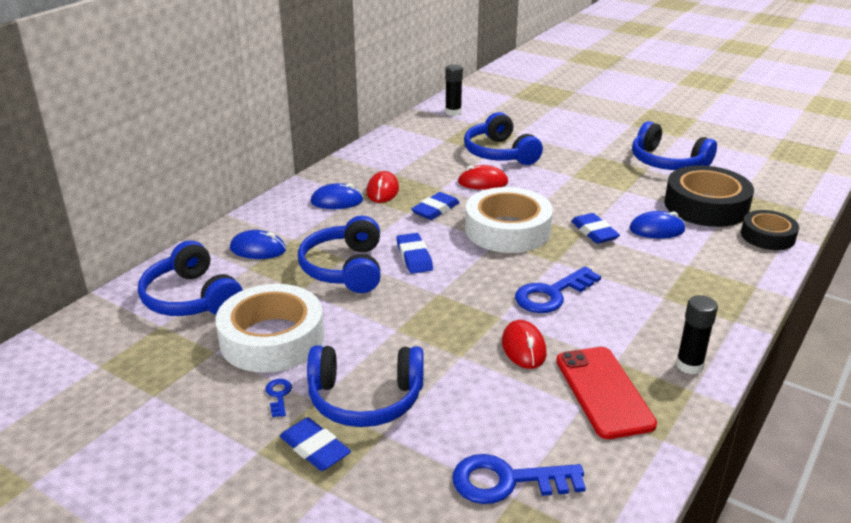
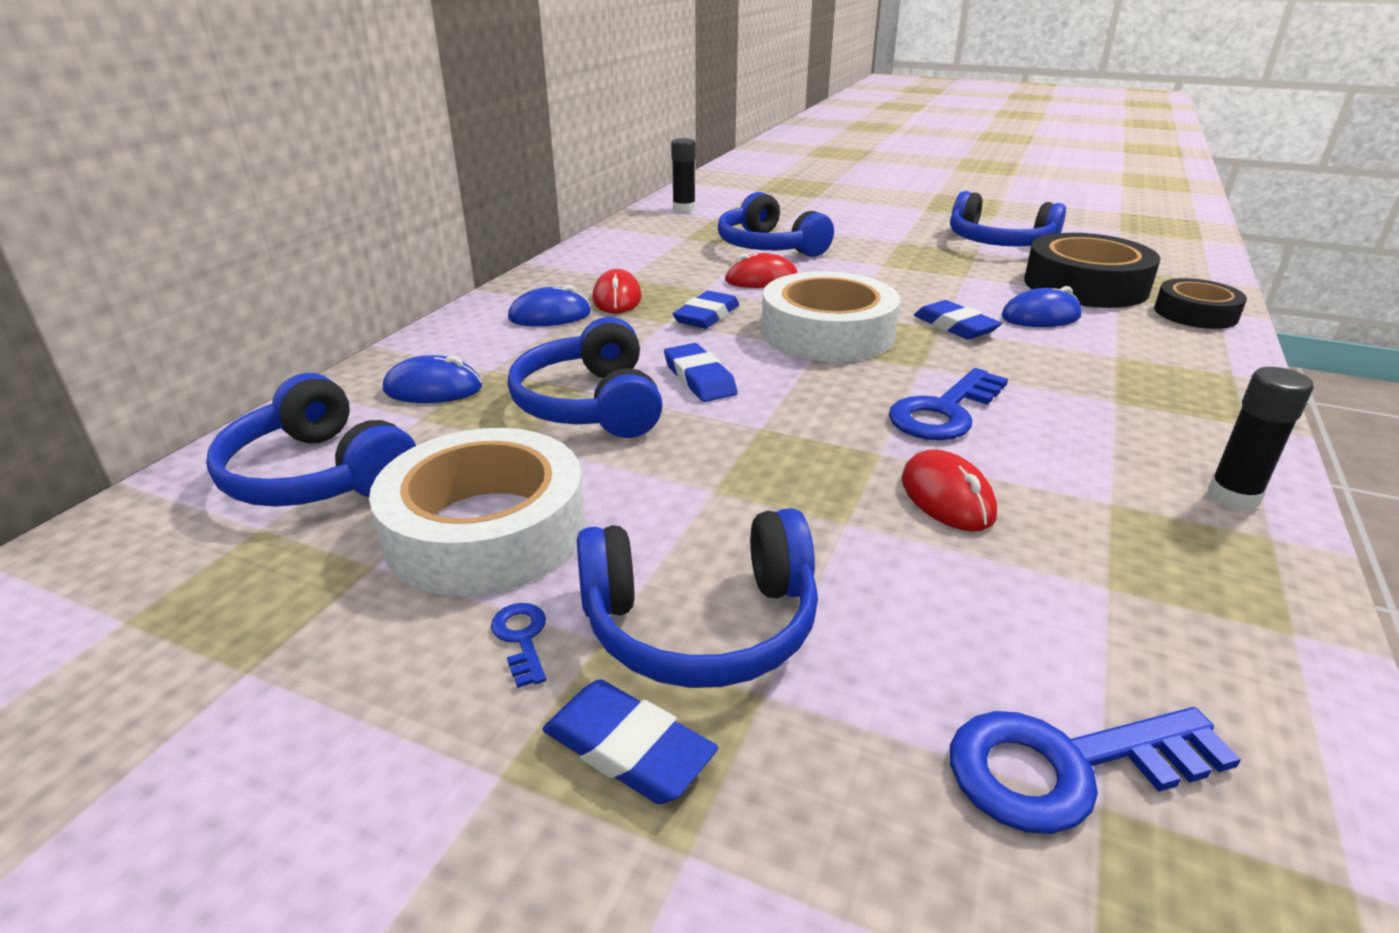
camera: 10 degrees left, 0 degrees up
(604, 392) = (1129, 557): red phone -> none

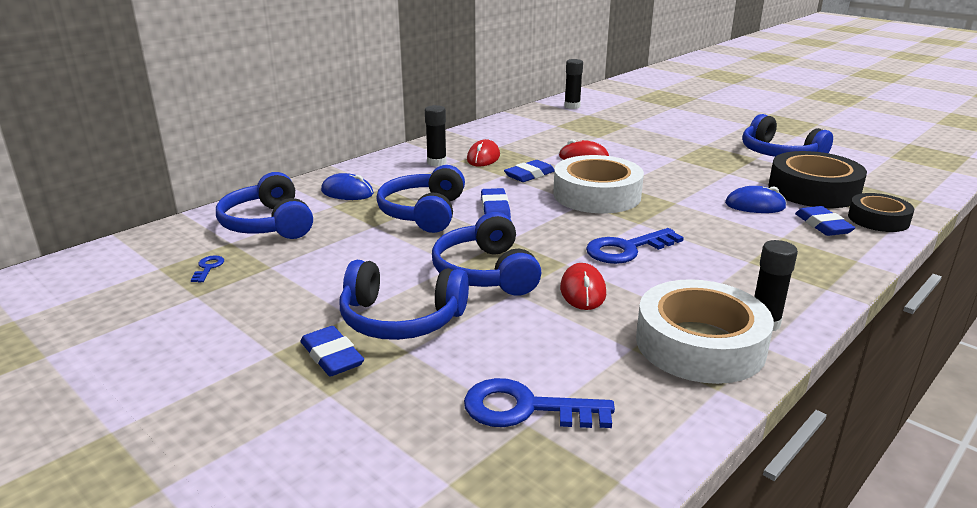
camera: 20 degrees right, 5 degrees down
(486, 529) = (330, 261): white tape -> white tape (700, 344)
(521, 638) = (315, 307): blue key -> blue key (208, 268)
(550, 316) = (436, 162): blue mouse -> black glue stick
(768, 247) = (607, 138): blue headphones -> blue headphones (485, 272)
(955, 326) = (687, 203): blue eraser -> blue eraser (823, 225)

